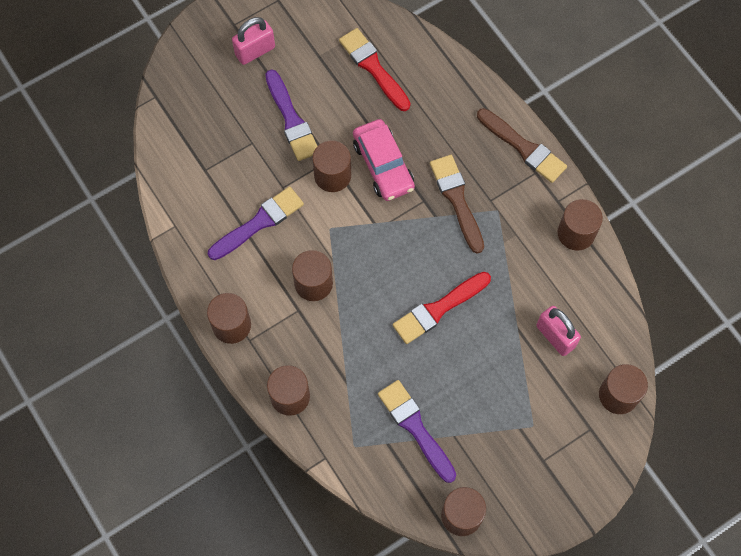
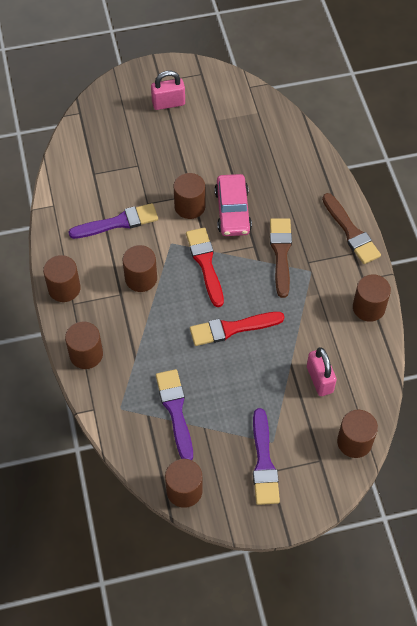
camera: 20 degrees right, 10 degrees down
(291, 120) = (175, 158): purple brush -> purple brush (264, 462)
(373, 67) = (254, 140): red brush -> red brush (205, 263)

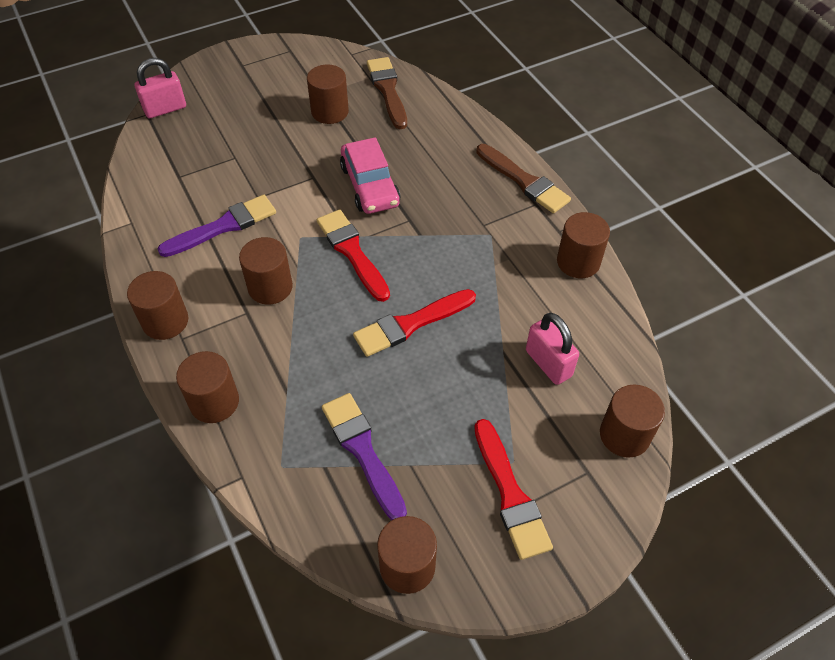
camera: 15 degrees left, 5 degrees down
(168, 103) = (257, 86): pink padlock -> pink padlock (165, 109)
(189, 206) = (313, 190): brown cylinder -> brown cylinder (330, 112)
(264, 462) = (510, 494): purple brush -> red brush
(281, 253) = (446, 221): brown brush -> brown brush (387, 90)

